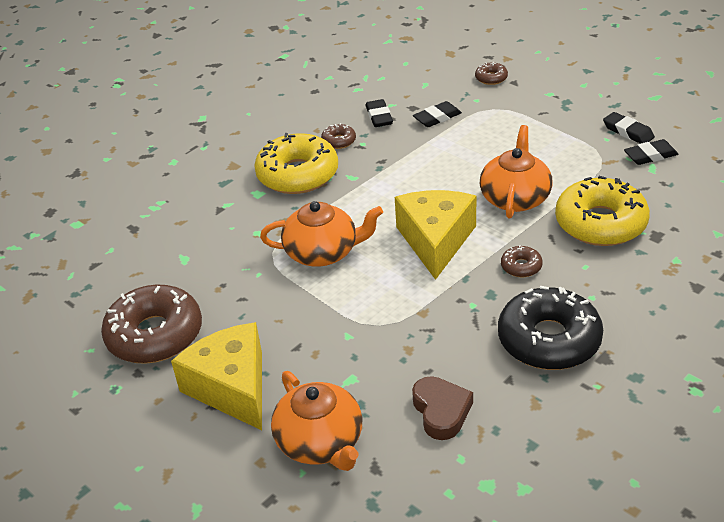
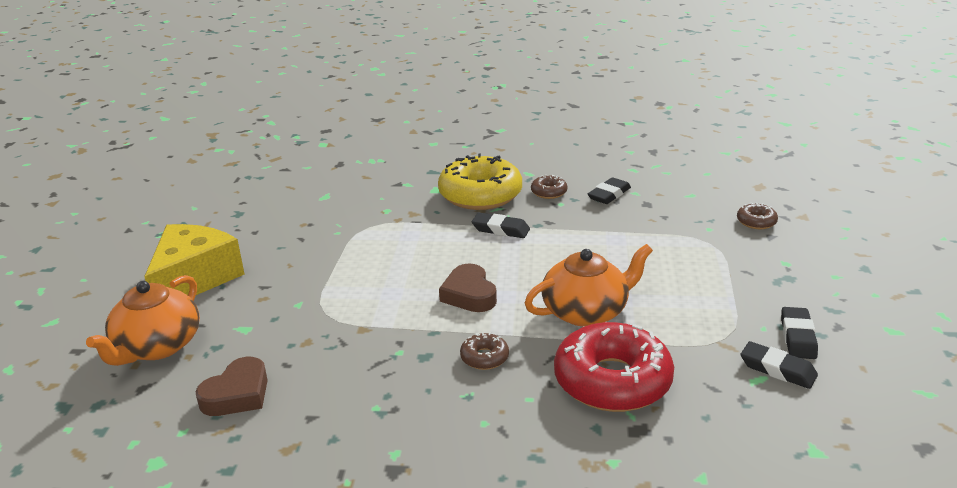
camera: 50 degrees right, 10 degrees down
(155, 335) = (229, 223): brown donut -> none
(323, 252) = (393, 248): orange teapot -> none
(436, 241) = (469, 294): yellow cheese -> brown heart
(437, 118) = (650, 221): black eraser -> black eraser (500, 229)
(549, 340) = (390, 420): black donut -> none
(600, 223) = (612, 381): yellow donut -> red donut

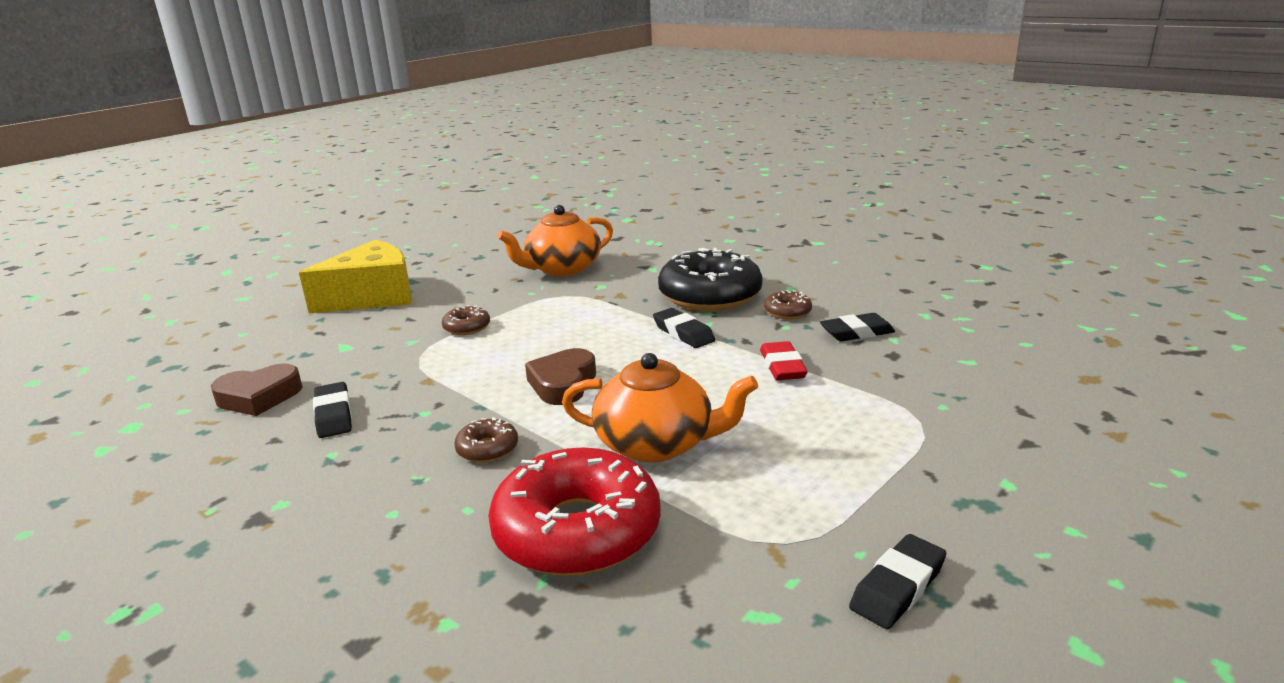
camera: 35 degrees right, 5 degrees down
(157, 346) = (271, 338): orange teapot -> orange teapot (562, 269)
(480, 195) = (710, 295): yellow donut -> black donut
(594, 233) = (782, 366): none -> red eraser
(756, 222) = (1027, 419): brown donut -> brown donut (467, 327)
(777, 369) = (807, 616): black eraser -> black eraser (334, 415)

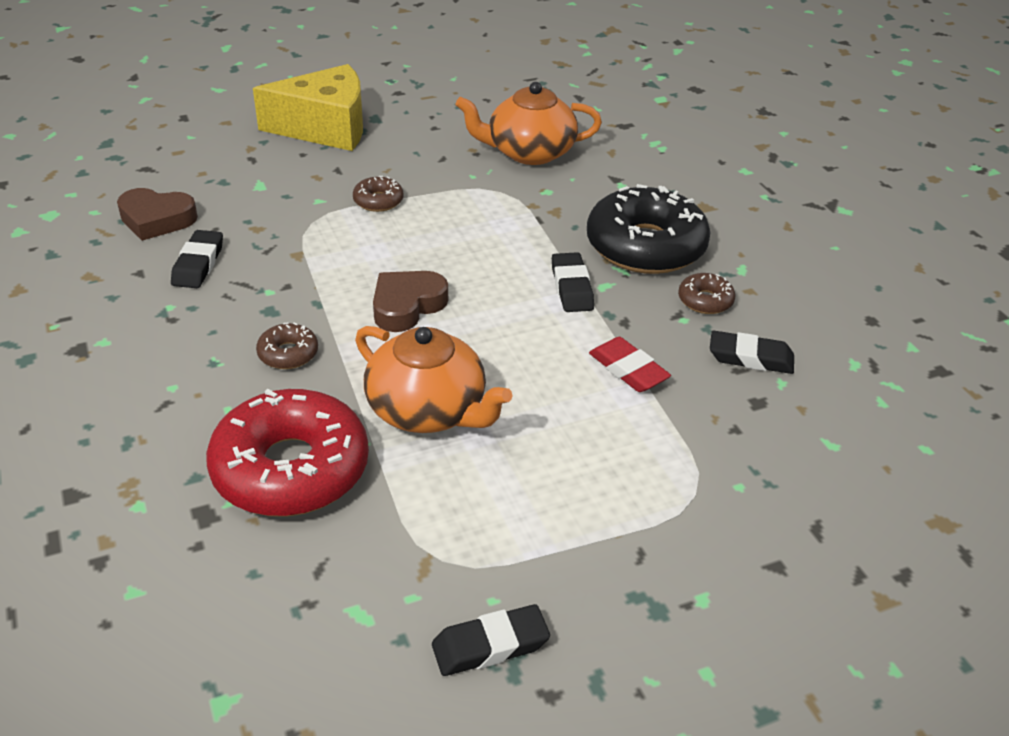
camera: 25 degrees right, 15 degrees up
(782, 366) = (628, 370): red eraser -> red eraser turned 60 degrees counterclockwise

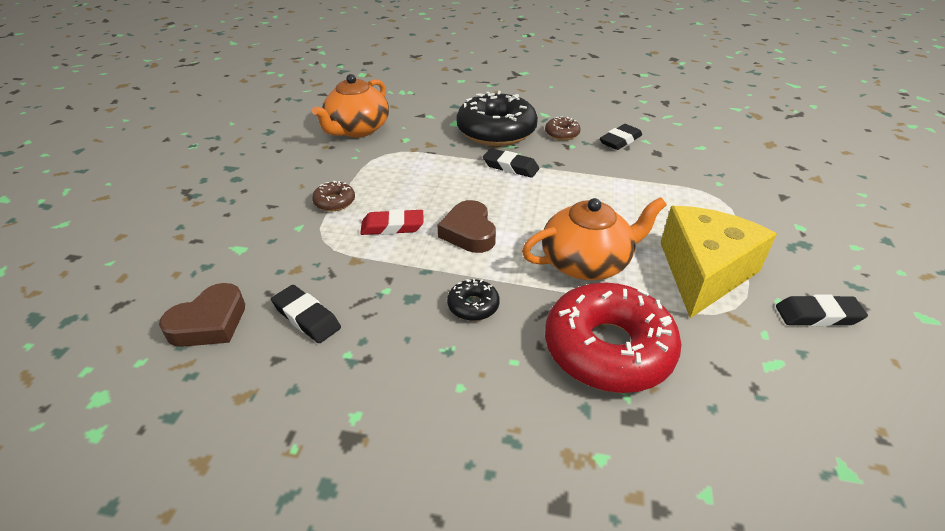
camera: 55 degrees left, 0 degrees up
(288, 354) = (473, 306): brown donut -> black donut
(325, 128) = (208, 192): yellow cheese -> yellow cheese (703, 272)
(490, 645) = (817, 315): black eraser -> black eraser turned 75 degrees clockwise
(628, 370) = (602, 178): red eraser -> red eraser (392, 227)

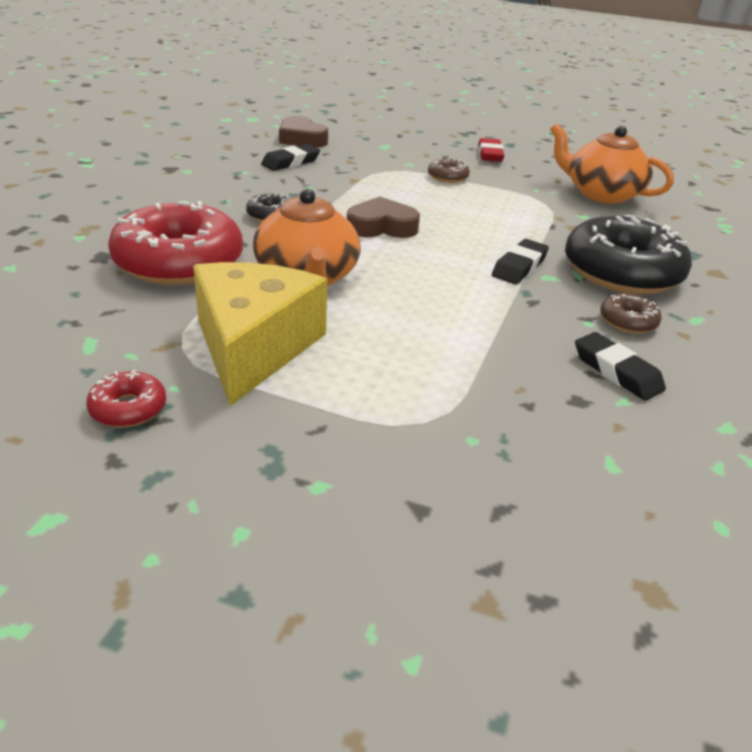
camera: 95 degrees right, 5 degrees down
(392, 227) = (400, 196): red eraser -> red eraser (490, 154)
(703, 272) = (254, 347): yellow cheese -> yellow cheese turned 120 degrees counterclockwise
(817, 315) = (128, 408): black eraser -> red donut

